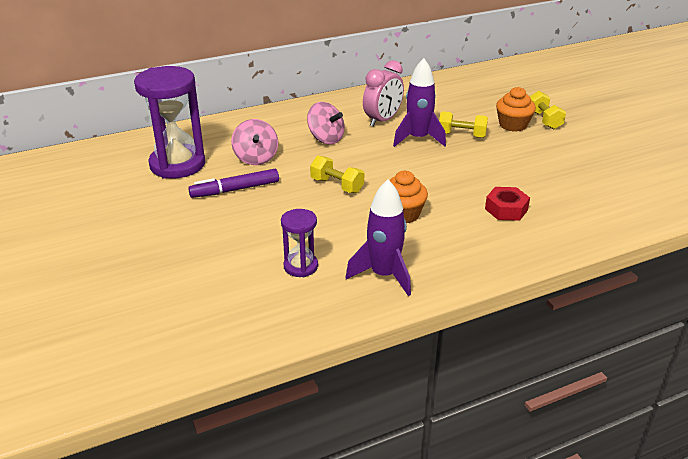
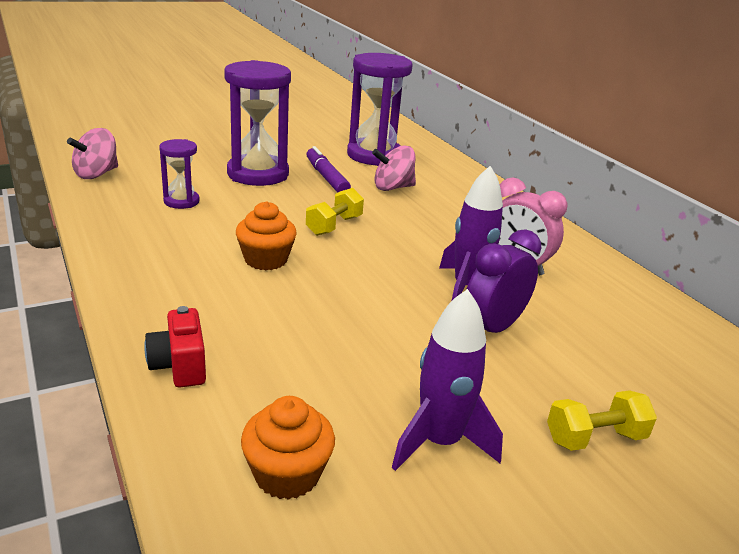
camera: 85 degrees right, 5 degrees down
(228, 227) = (258, 174): none -> purple hourglass
(326, 139) = (448, 225): pink spinning top -> pink spinning top (96, 174)
(384, 275) = (148, 239): purple rocket -> purple rocket (439, 442)
(461, 135) = (492, 328): yellow dumbbell -> purple clock
(506, 209) = (264, 339): red nut -> none
(513, 125) = (553, 390): orange cupcake -> orange cupcake (287, 474)
(548, 238) = (179, 366): none -> red camera

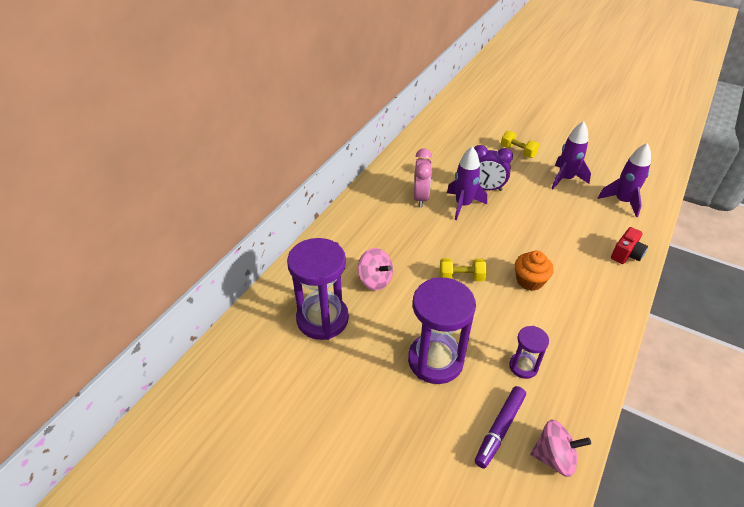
camera: 120 degrees left, 15 degrees up
(287, 474) = (622, 201): orange cupcake -> purple rocket
(326, 177) = (397, 320): purple marker -> purple marker (499, 429)

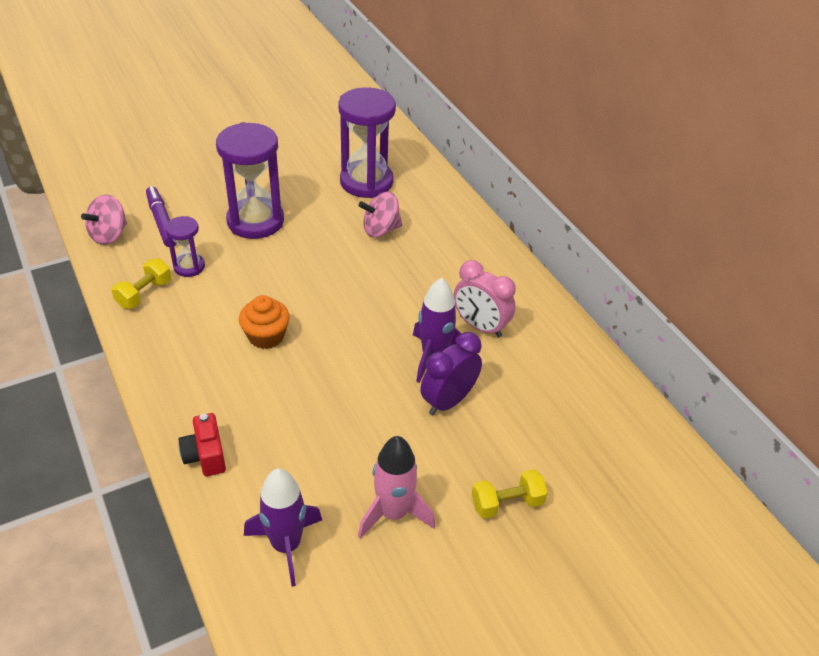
camera: 120 degrees right, 0 degrees up
(461, 277) = (325, 288): yellow dumbbell -> yellow dumbbell (144, 294)
(565, 179) = (393, 513): purple rocket -> pink rocket

